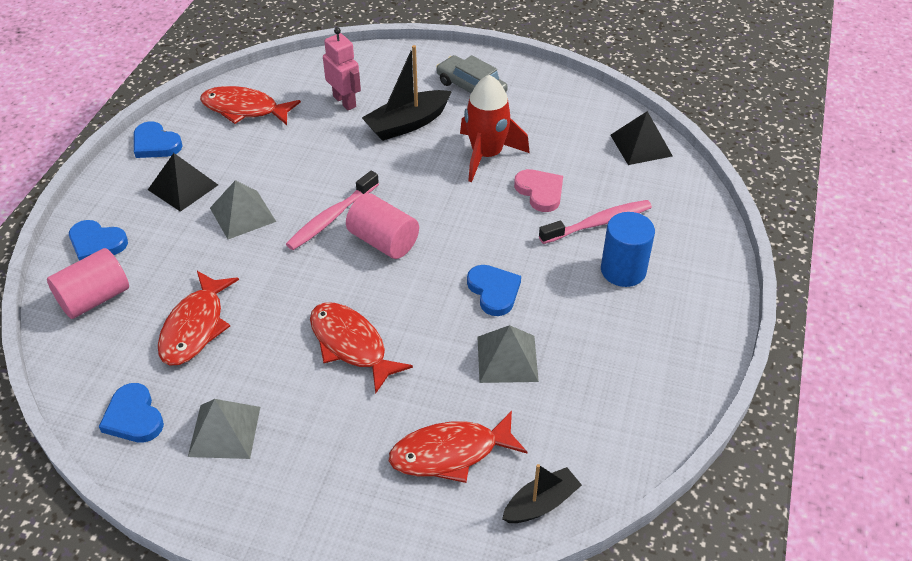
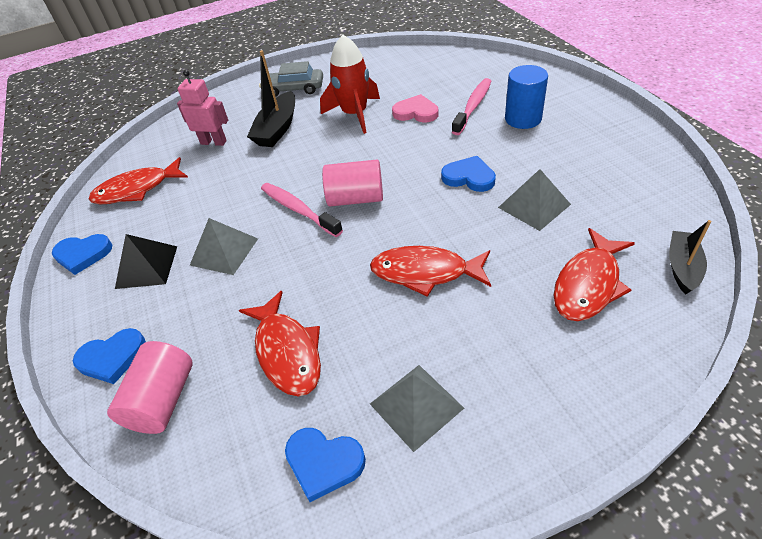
camera: 35 degrees left, 0 degrees up
(331, 218) = (298, 209): pink toothbrush -> pink toothbrush turned 135 degrees clockwise
(641, 145) = (437, 60): black pyramid -> none

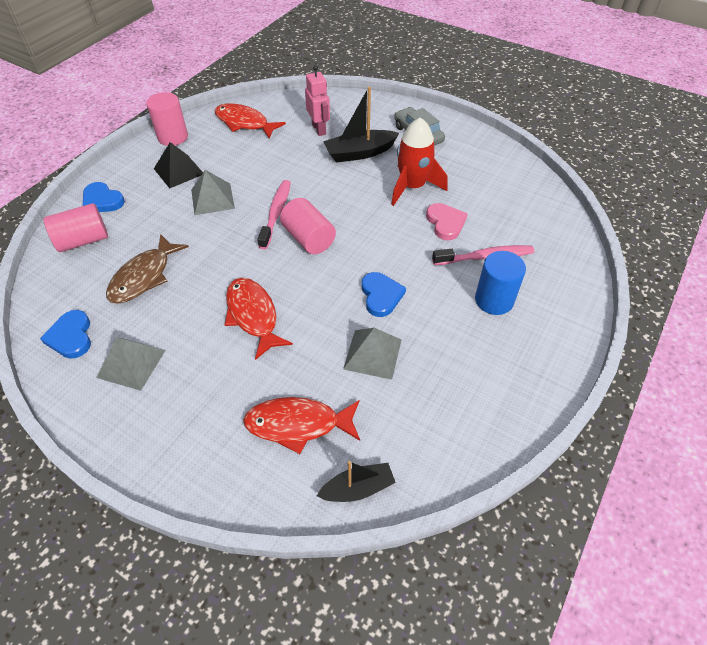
camera: 50 degrees right, 5 degrees up
(83, 255) = (173, 137): blue heart -> pink cylinder
(287, 352) = (144, 277): red fish -> brown fish

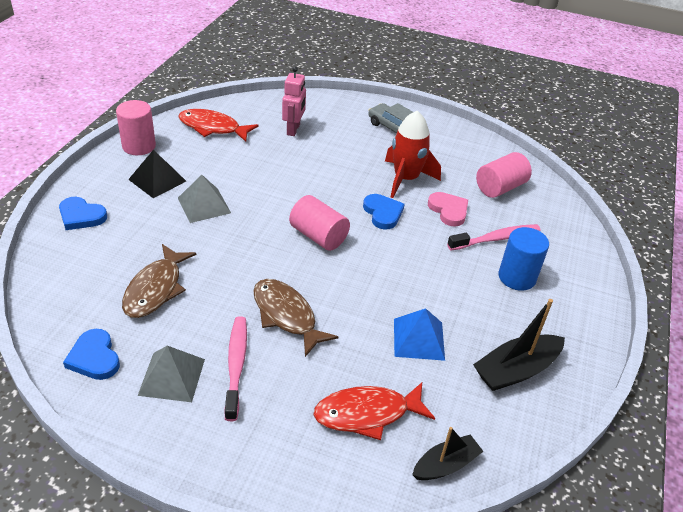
camera: 15 degrees left, 10 degrees down
(83, 240) = (74, 258): pink cylinder -> pink cylinder (500, 188)
(253, 315) = (286, 315): red fish -> brown fish
(276, 213) = (276, 214): pink toothbrush -> pink toothbrush (236, 365)
(319, 129) = (293, 129): pink robot -> pink robot turned 45 degrees clockwise
(360, 153) = (343, 150): black boat -> black boat (516, 370)
(372, 354) = (418, 339): grey pyramid -> blue pyramid
(381, 296) = (409, 284): blue heart -> blue heart (383, 213)

